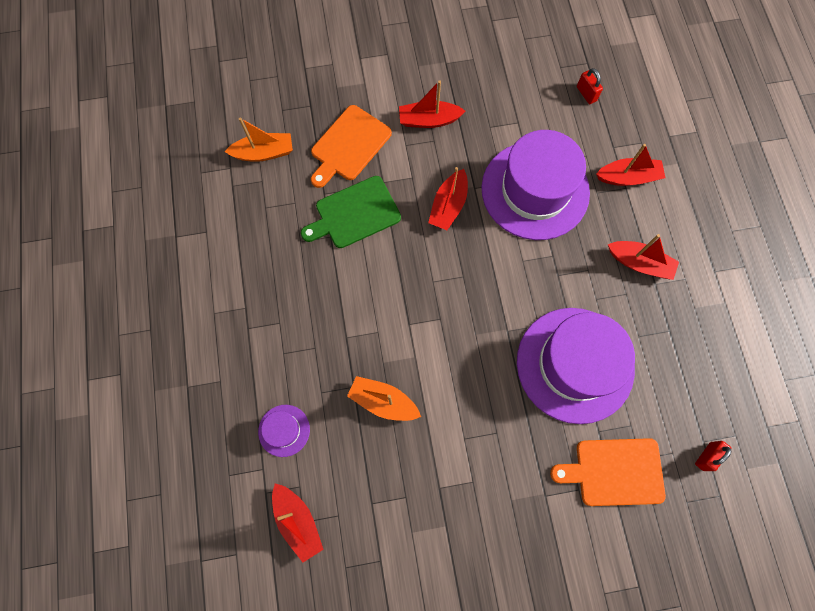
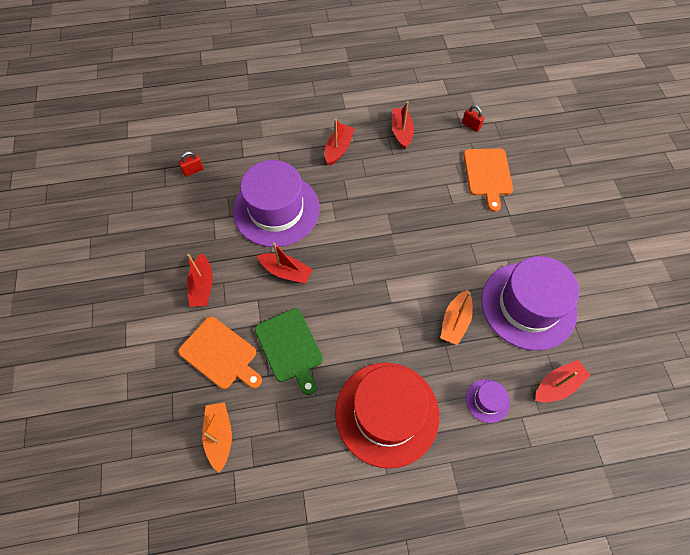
camera: 90 degrees left, 10 degrees down
(276, 315) = (387, 413): none -> red hat
(575, 364) = (416, 192): purple hat -> purple hat (528, 305)
(628, 177) = (270, 150): red boat -> red boat (401, 132)

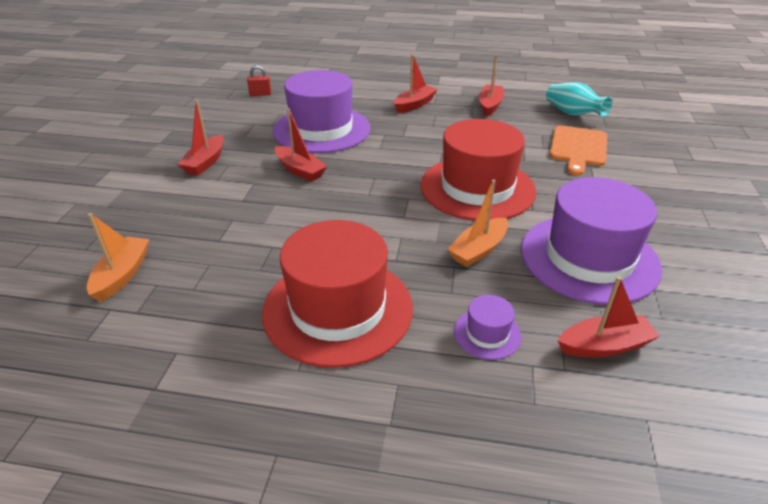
camera: 20 degrees right, 25 degrees down
(220, 354) = (181, 212): orange cutting board -> none
(290, 348) = (260, 225): green cutting board -> none
(430, 251) = (477, 188): none -> red hat
(471, 126) = (573, 114): red padlock -> turquoise vase

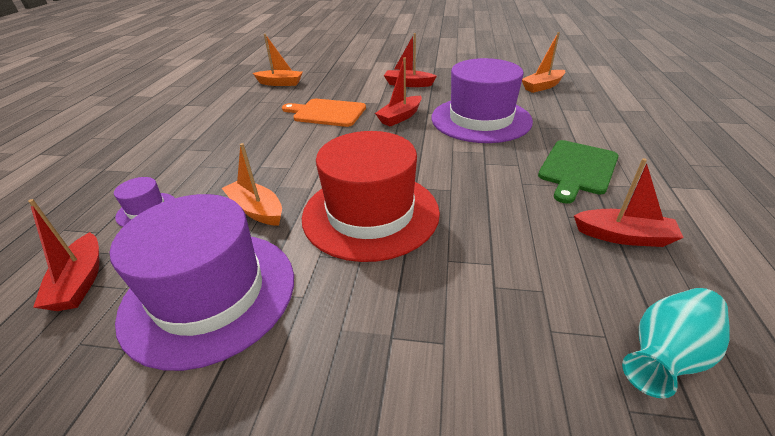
camera: 90 degrees right, 0 degrees up
(260, 94) = (542, 86): red padlock -> orange boat
(338, 309) = (214, 146): red hat -> none
(414, 105) = (577, 169): red boat -> green cutting board
(578, 148) = (506, 335): orange cutting board -> orange cutting board (327, 113)

